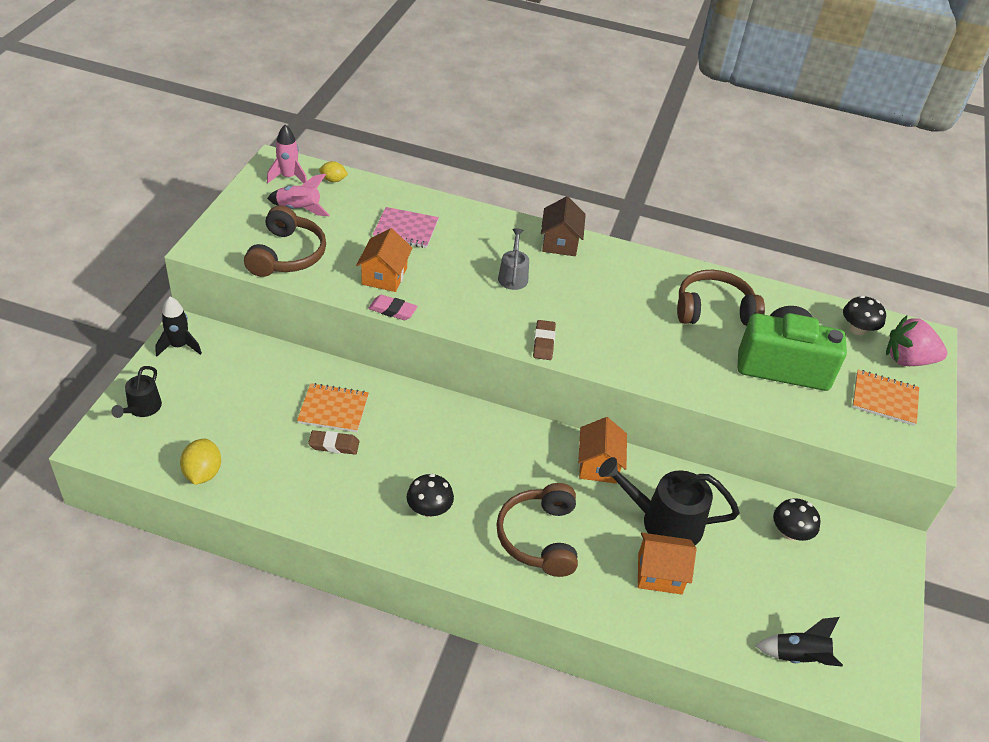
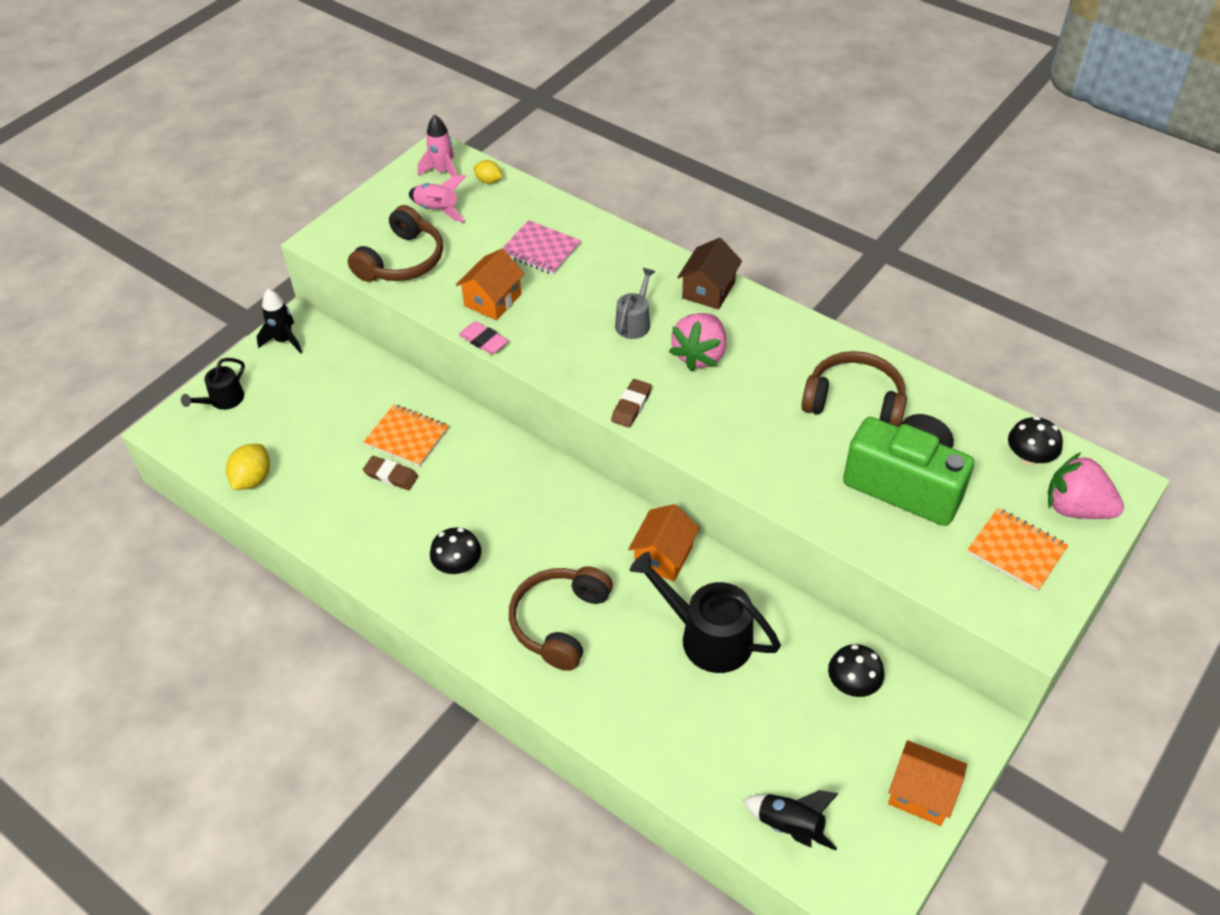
camera: 25 degrees right, 5 degrees up
(578, 294) = (700, 355): none -> pink strawberry
(660, 574) = (674, 693): orange house -> orange house (921, 793)

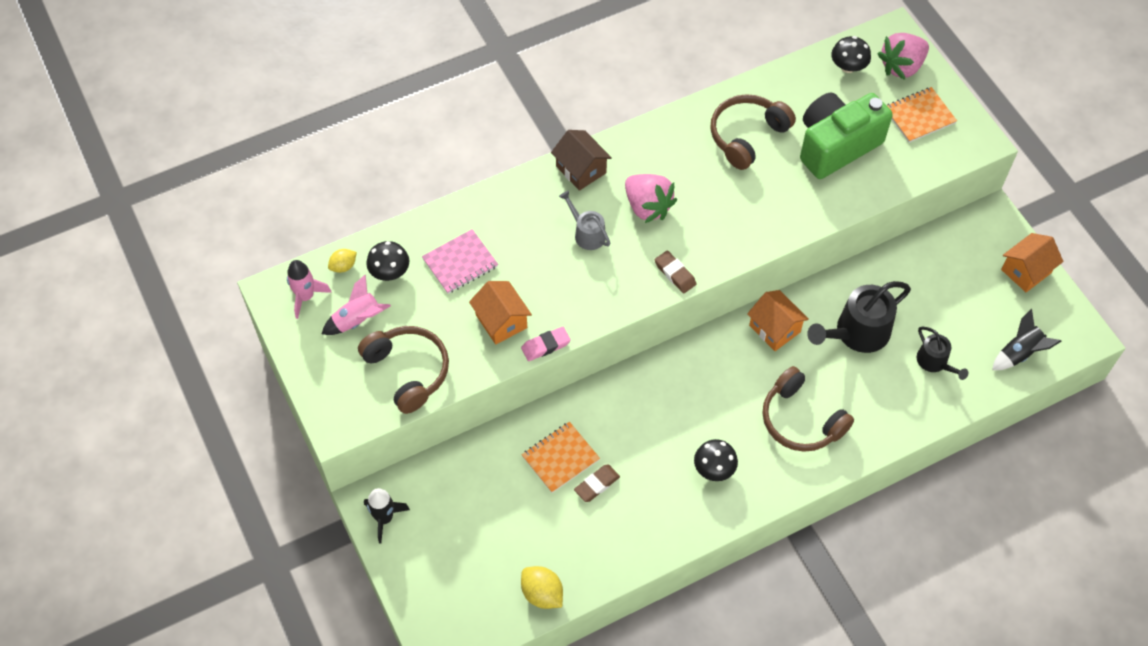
camera: 65 degrees left, 10 degrees up
(223, 400) = (431, 592): black watering can -> black watering can (934, 362)
(853, 684) = (932, 267): black mushroom -> black mushroom (390, 272)

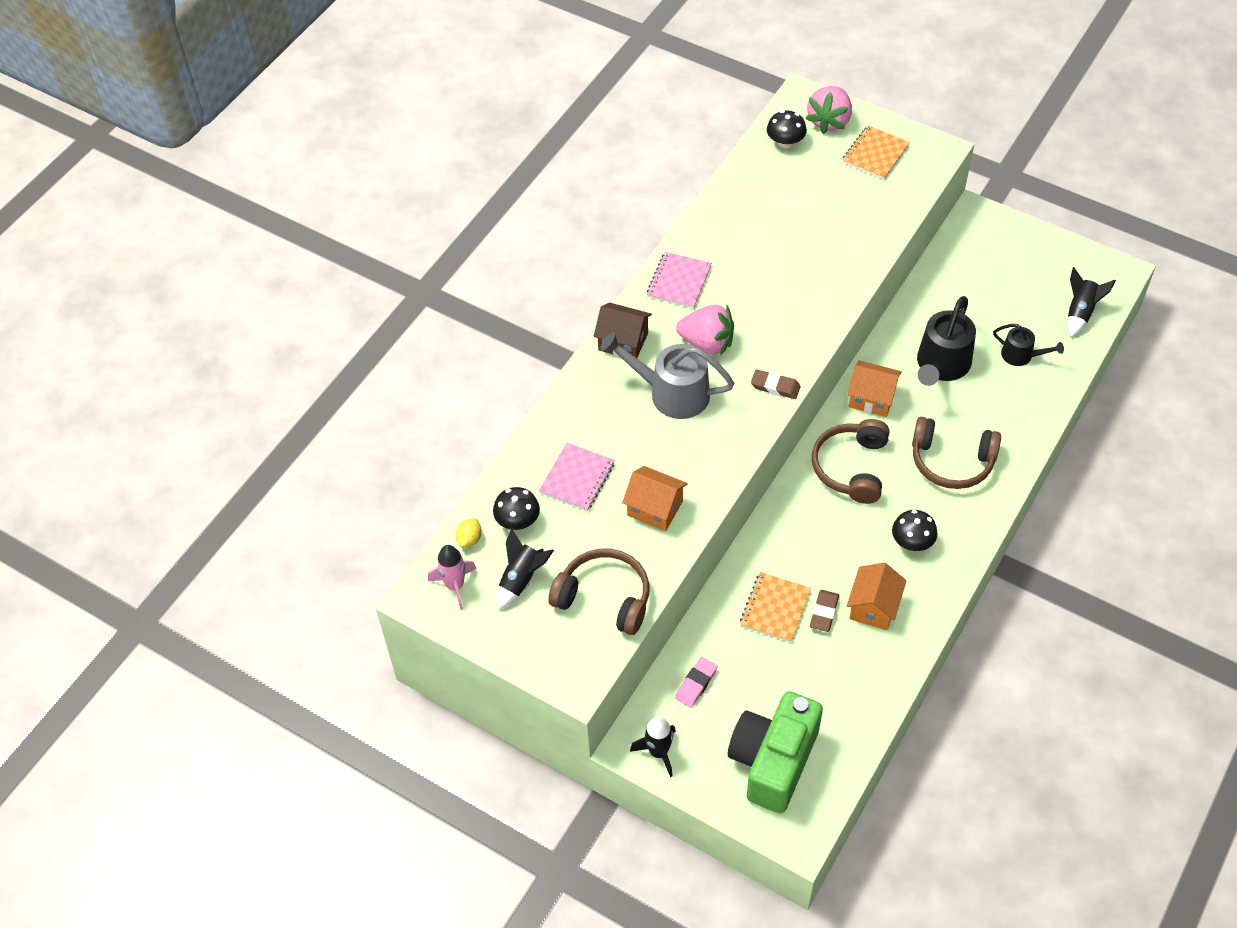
camera: 30 degrees left, 5 degrees down
(357, 320) = (521, 579): pink rocket -> black rocket
(542, 593) = (849, 733): yellow lemon -> none
(545, 345) = (711, 507): pink eraser -> pink eraser (696, 684)
(587, 233) = (672, 393): grey watering can -> grey watering can, size x1.78
(665, 142) = (679, 281): none -> pink notebook
(747, 136) = (745, 241): brown headphones -> brown headphones (851, 467)
(836, 145) = (826, 211): green camera -> green camera (773, 761)
(1026, 271) = (1035, 244): orange house -> orange house (873, 607)

